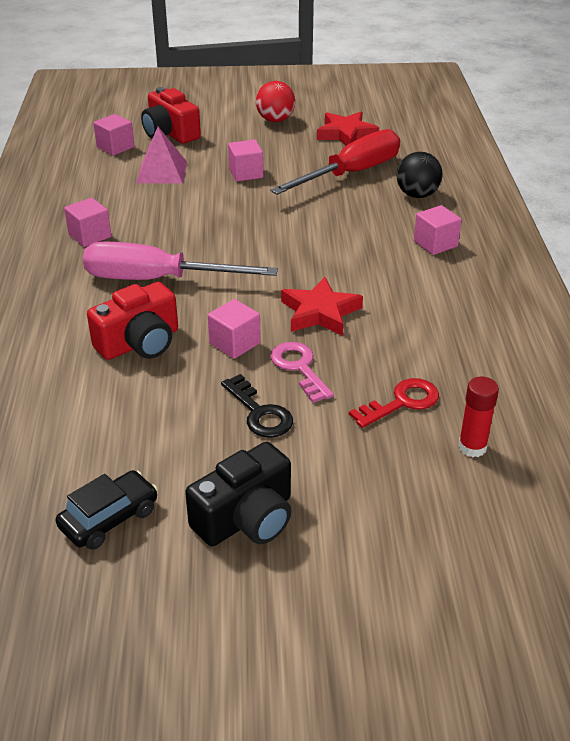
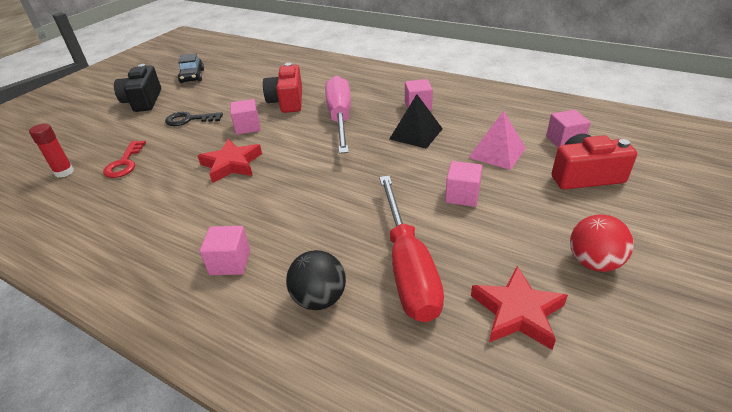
camera: 125 degrees right, 0 degrees up
(157, 220) = (416, 133): none -> black pyramid
(157, 279) = (340, 118): pink screwdriver -> pink screwdriver turned 45 degrees counterclockwise
(299, 368) = (199, 140): pink key -> none

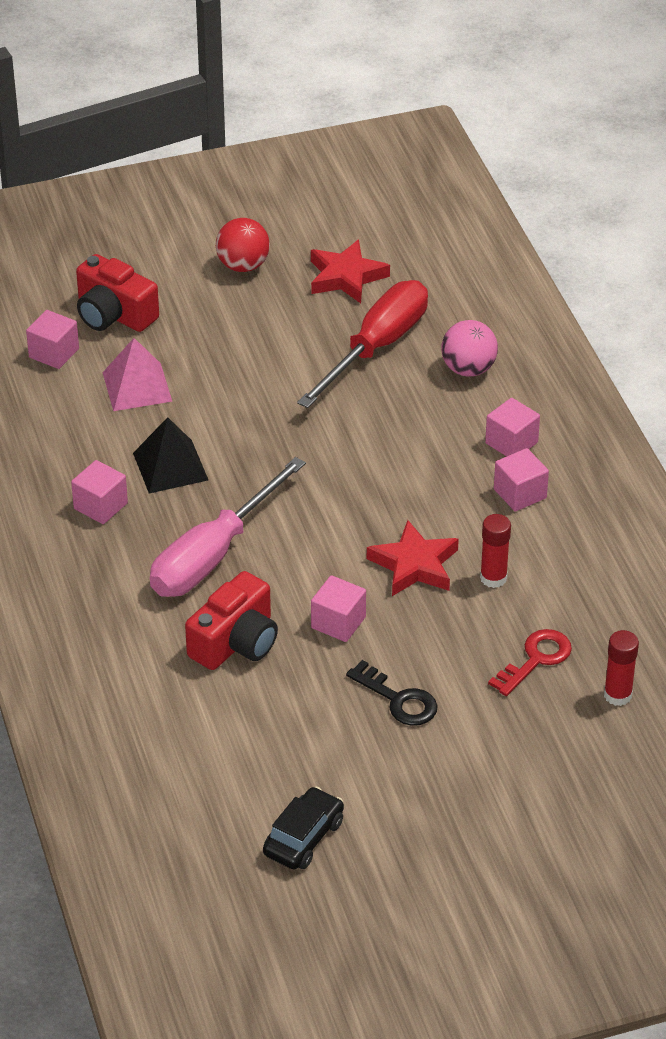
camera: 140 degrees left, 5 degrees up
(143, 101) = (431, 811): black camera -> none
(178, 182) = (493, 578): none -> red glue stick
(319, 298) = (468, 369): black ball -> pink ball
(462, 195) = (245, 370): pink cube -> pink cube (520, 494)

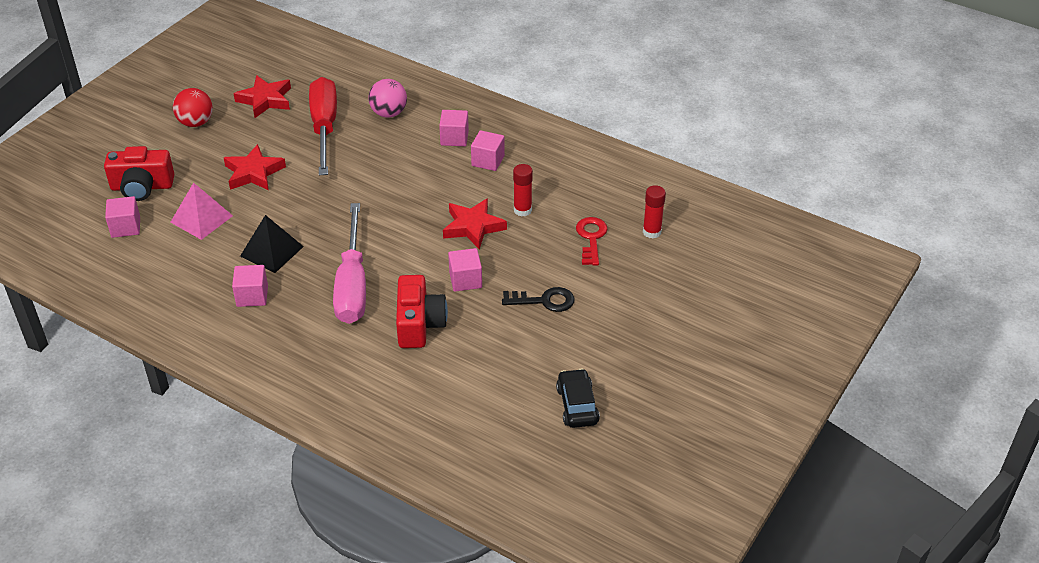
camera: 40 degrees left, 0 degrees up
(244, 361) = (253, 172): none -> red star

